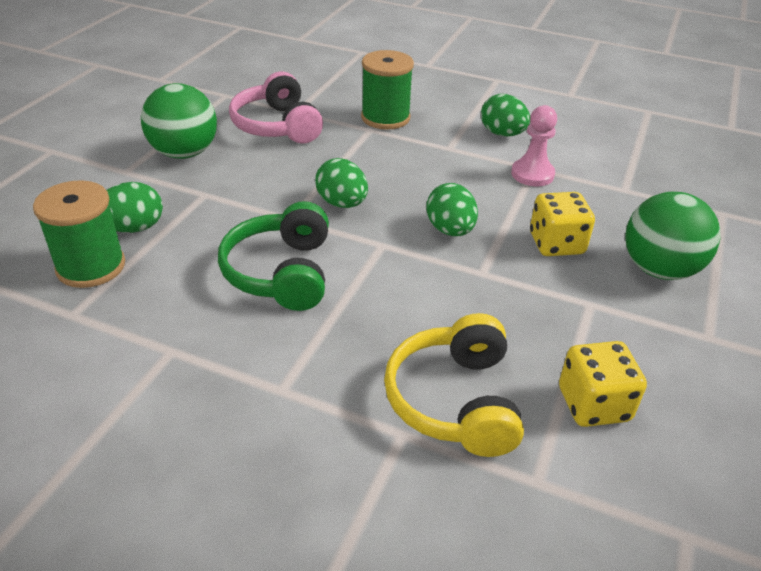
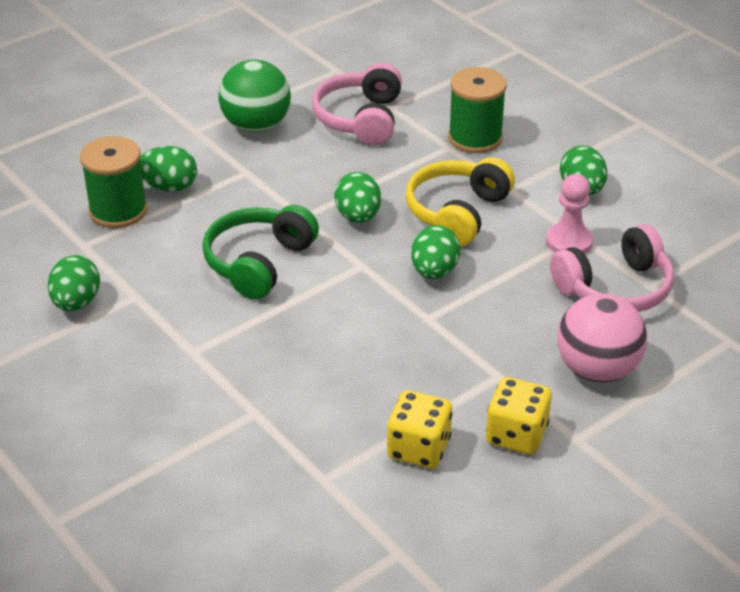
camera: 30 degrees right, 0 degrees up
(103, 382) = (76, 302): none -> green egg
(454, 400) = (312, 405): yellow headphones -> yellow headphones (457, 212)
(556, 244) = (522, 315): yellow dice -> yellow dice (516, 435)
(602, 199) = (615, 288): none -> pink headphones
(659, 269) = (597, 370): green ball -> pink ball

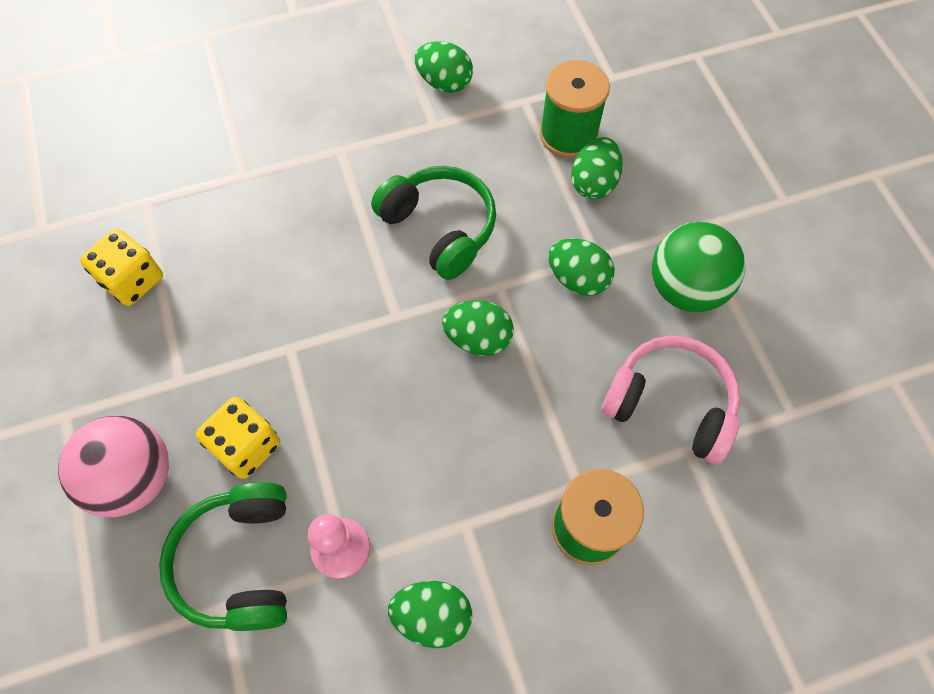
camera: 110 degrees right, 25 degrees up
(434, 271) = (355, 380): green egg -> green egg (577, 279)
(457, 212) = (445, 444): yellow headphones -> none
(516, 435) = (100, 365): yellow dice -> yellow dice (247, 446)
(615, 288) = (239, 562): pink headphones -> green headphones

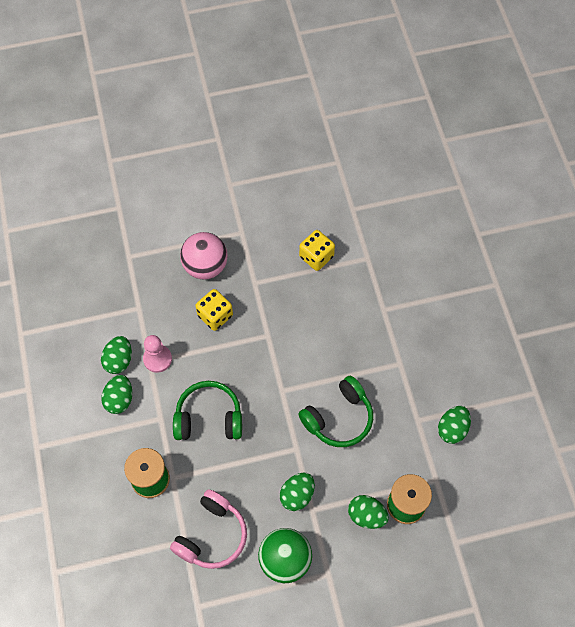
camera: 95 degrees right, 0 degrees up
(239, 562) = (158, 314): green headphones -> green headphones (209, 418)
(478, 338) = (263, 433): green egg -> green egg (119, 360)

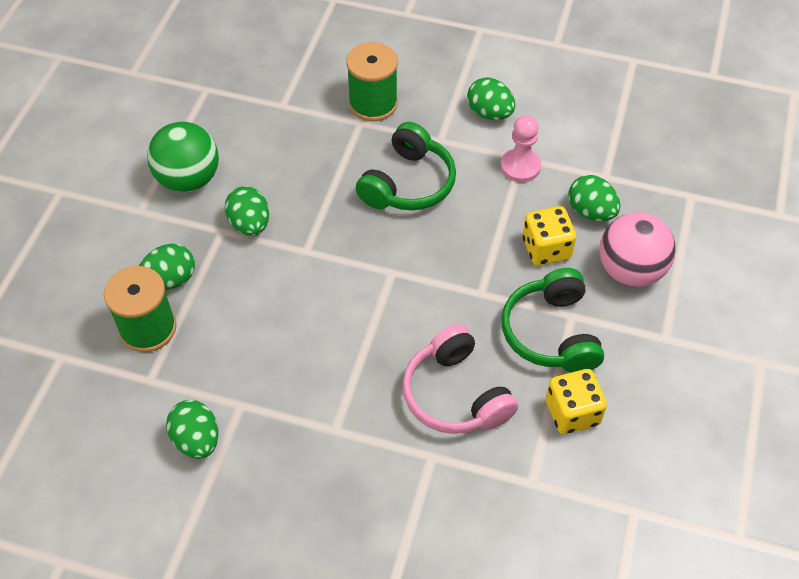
camera: 120 degrees right, 10 degrees down
(119, 360) = (542, 131): green egg -> green egg (591, 212)
(212, 535) = (268, 129): pink headphones -> pink headphones (455, 394)
(339, 418) = (311, 314): green headphones -> green headphones (551, 333)

